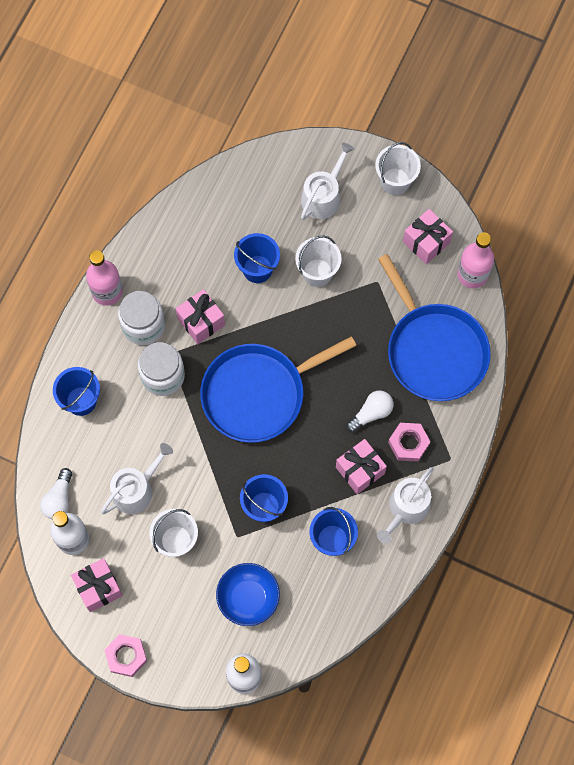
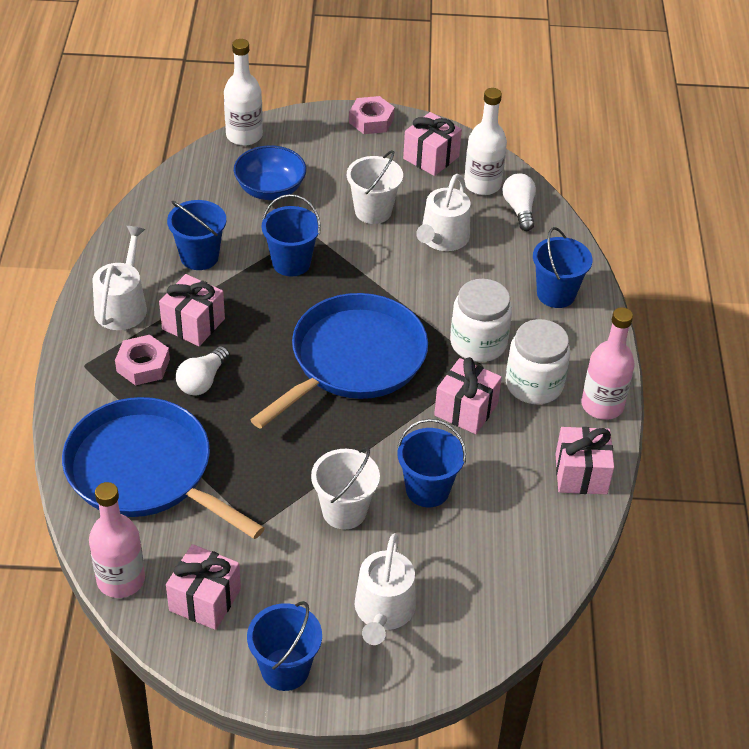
camera: 155 degrees right, 25 degrees down
(153, 244) = (581, 474): none -> pink gift
(395, 181) = (285, 669): white bucket -> blue bucket

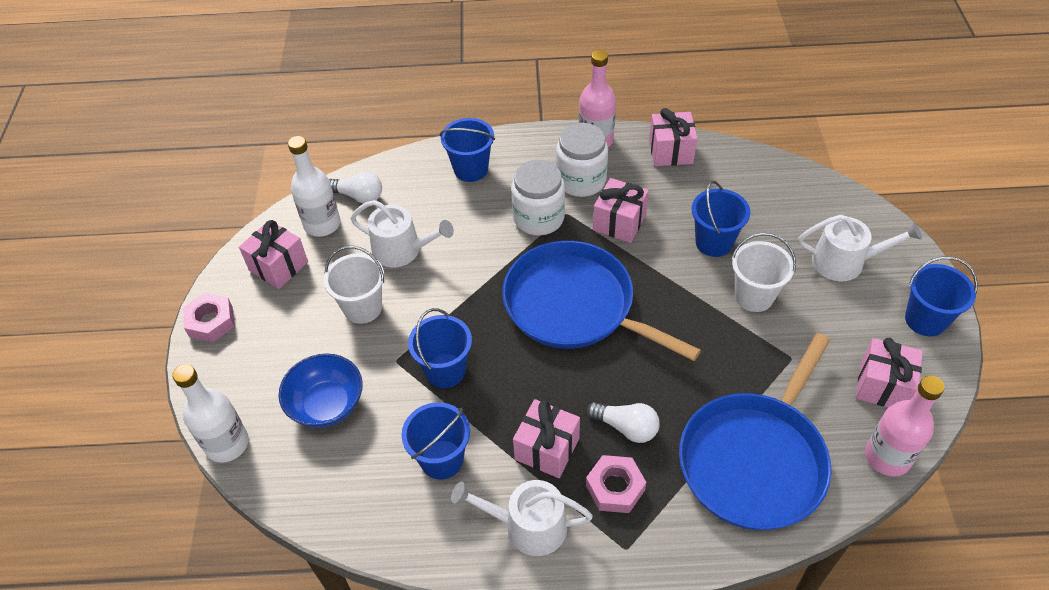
camera: 90 degrees left, 5 degrees up
(519, 209) = (359, 196): white light bulb -> white light bulb turned 150 degrees counterclockwise

